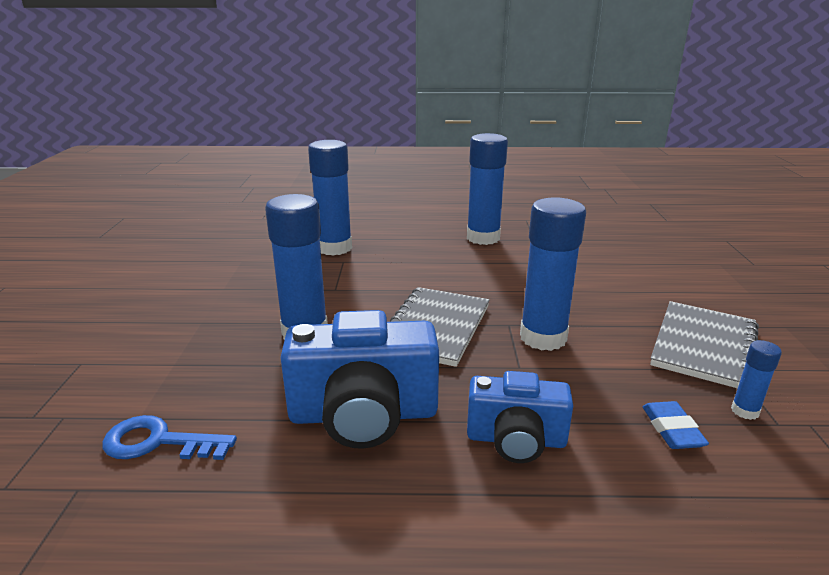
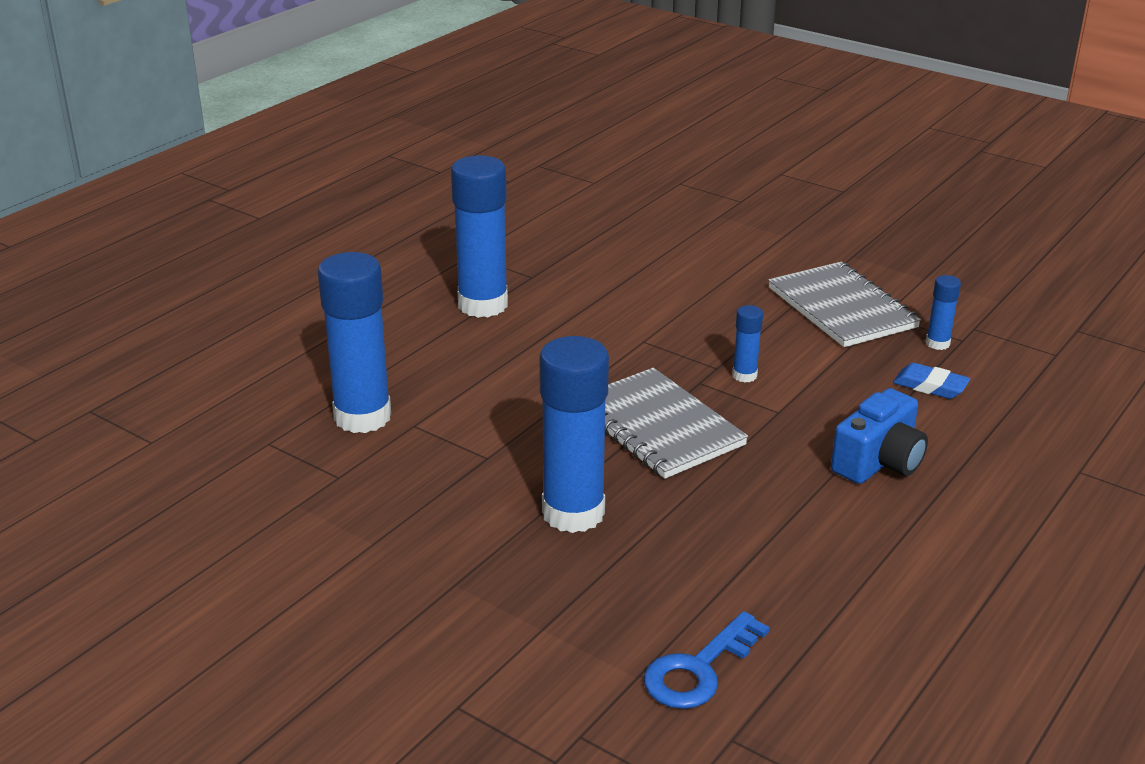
camera: 55 degrees left, 5 degrees up
(363, 414) = (770, 527): blue camera -> none
(543, 338) = (744, 375): blue glue stick -> blue glue stick, size x0.46

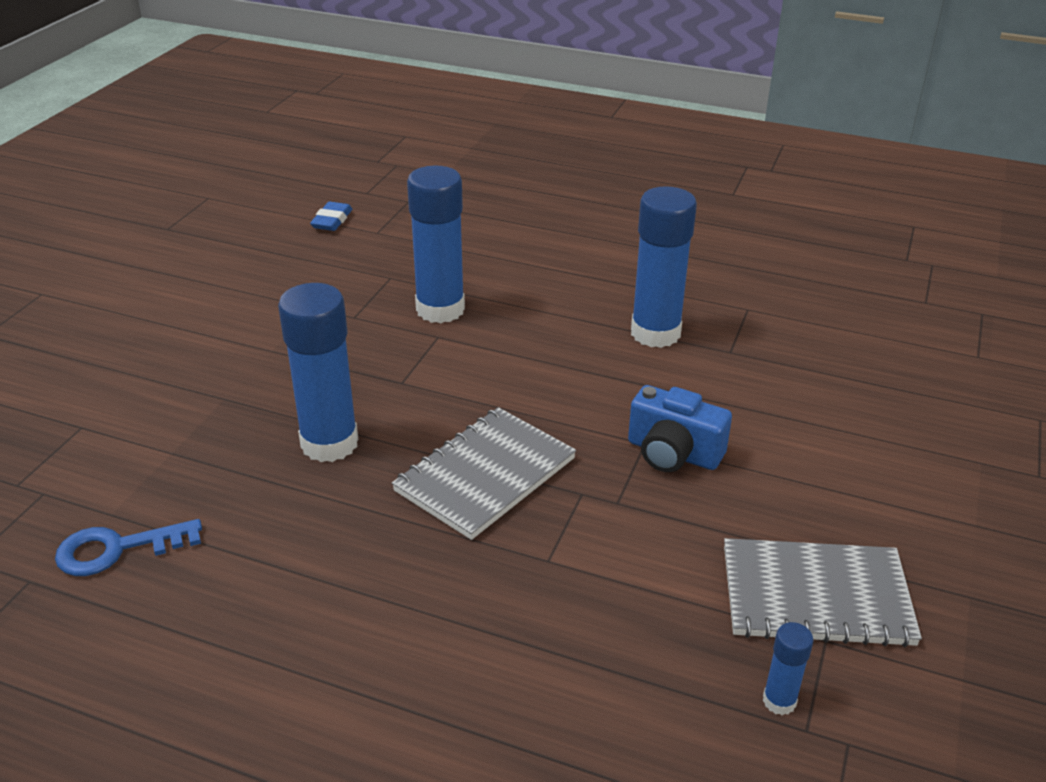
camera: 75 degrees right, 5 degrees up
(699, 669) = (117, 549): blue key -> blue key turned 45 degrees counterclockwise
(744, 375) = (610, 525): blue glue stick -> none
(841, 308) = (816, 595): grey notebook -> grey notebook turned 45 degrees clockwise
(879, 462) = (473, 654): blue camera -> blue camera (673, 453)
(930, 386) = (663, 697): blue eraser -> blue eraser (332, 220)

